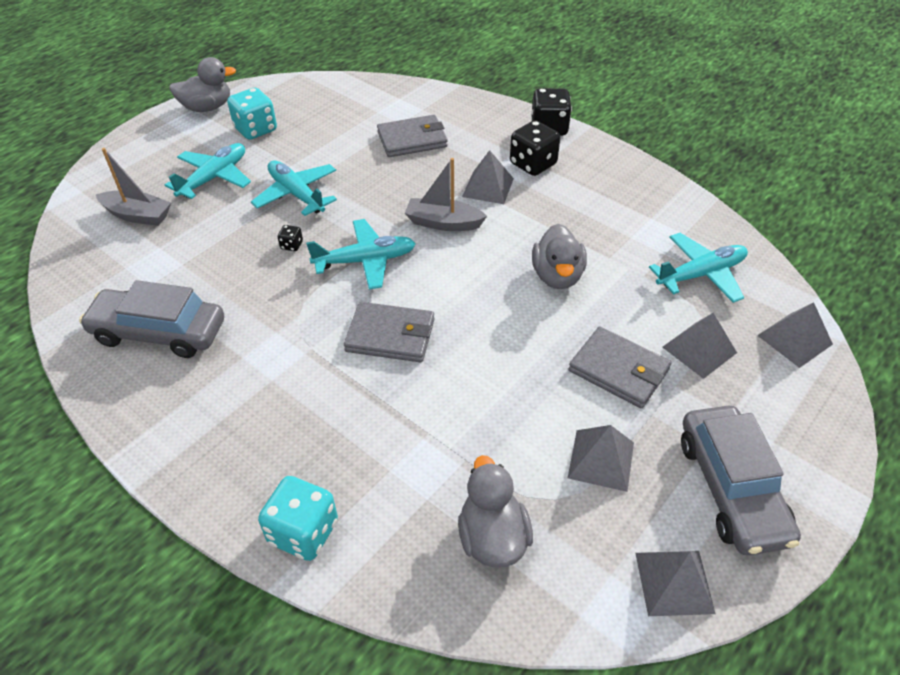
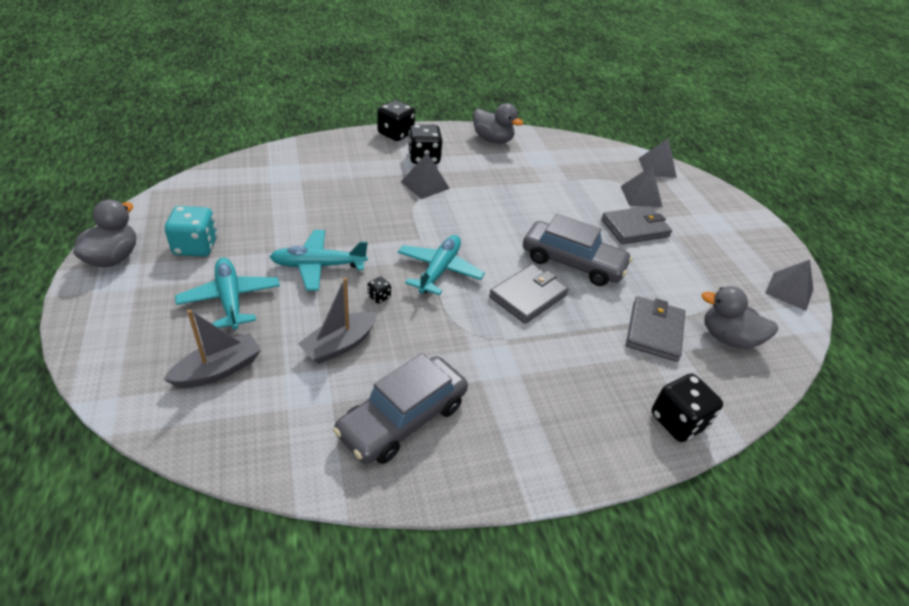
camera: 60 degrees left, 5 degrees down
(303, 532) = (678, 421): turquoise dice -> black dice
(412, 139) = (329, 185): grey wallet -> grey wallet (654, 331)
(443, 223) = (439, 219): grey boat -> grey boat (339, 345)
(557, 276) = (539, 206): grey duck -> grey duck (492, 140)
(601, 460) = (696, 270): grey pyramid -> none
(701, 274) = (585, 164): turquoise plane -> none
(731, 488) = (740, 241): grey car -> grey car (572, 263)

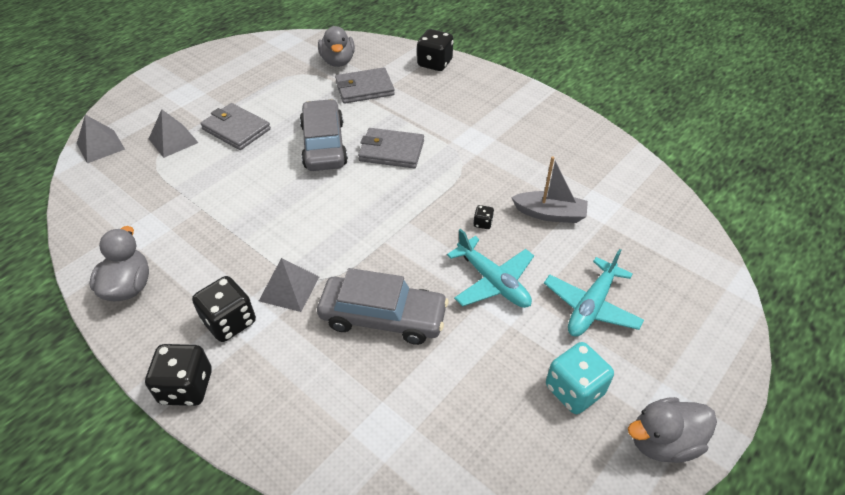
camera: 120 degrees left, 5 degrees up
(218, 370) = (645, 257): grey boat -> none
(402, 419) = (563, 155): grey car -> grey car (383, 317)
(439, 270) = (414, 208): turquoise plane -> none
(789, 291) = (255, 48): grey pyramid -> none

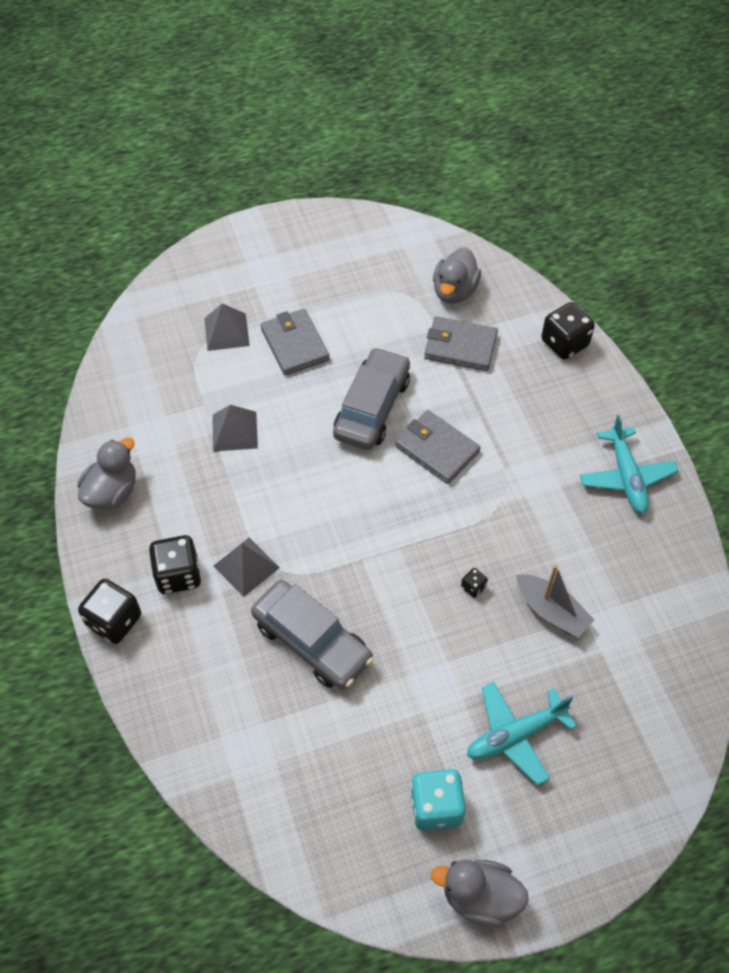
camera: 30 degrees right, 10 degrees up
(100, 146) = (156, 307): grey pyramid -> grey pyramid (234, 431)
(493, 282) = (438, 658): turquoise plane -> turquoise plane (626, 477)

